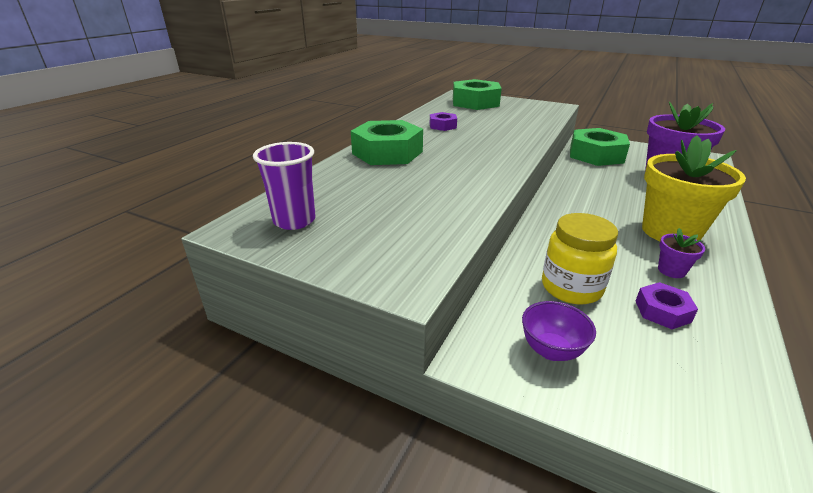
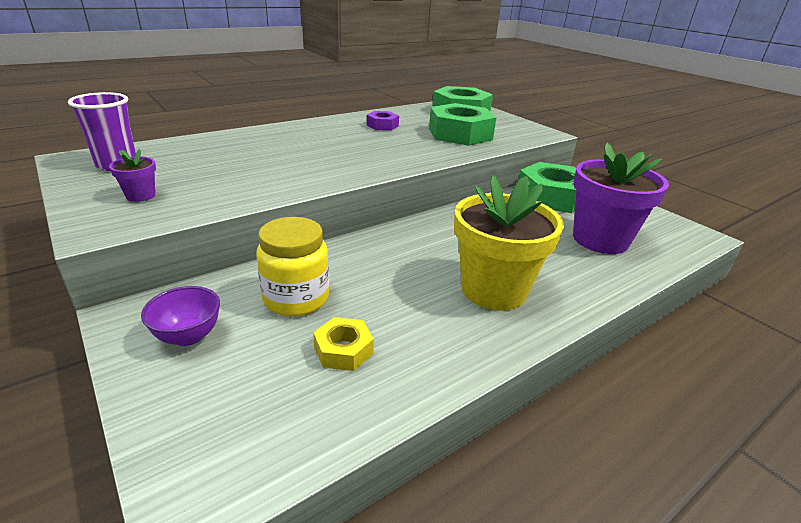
camera: 25 degrees right, 0 degrees up
(387, 152) = (286, 135): green nut -> green nut (460, 134)
(662, 311) = (343, 350): purple nut -> yellow nut
(671, 270) = (423, 322): purple flower pot -> purple flower pot (140, 196)

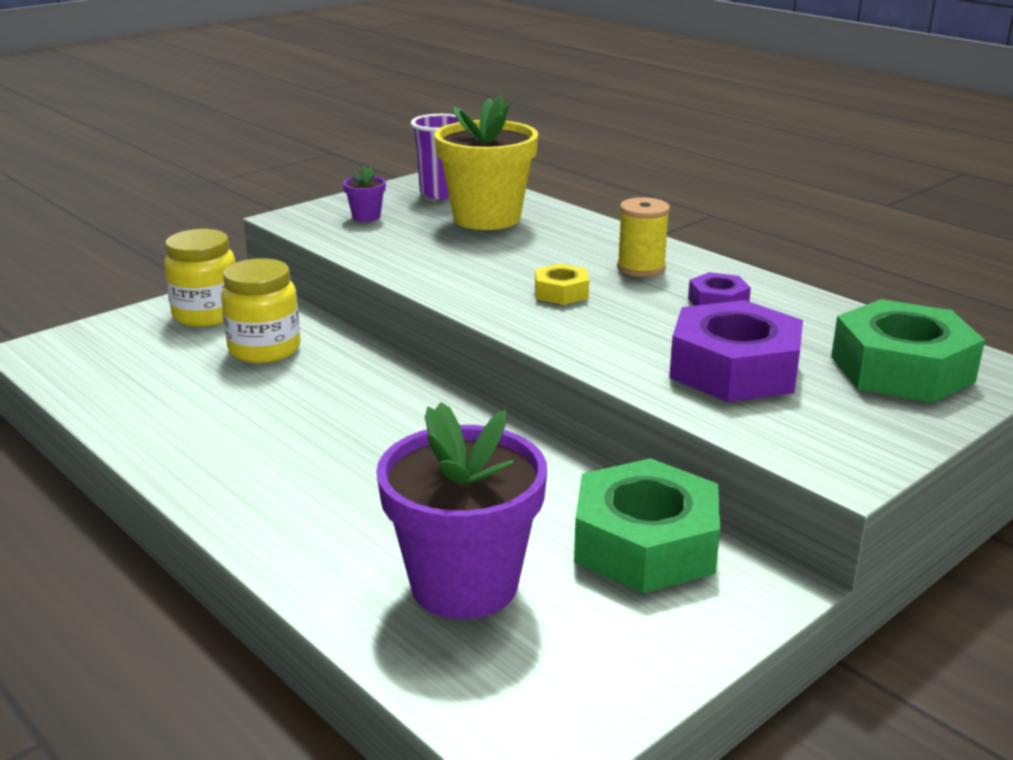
camera: 85 degrees right, 5 degrees down
(188, 336) = (206, 315): purple bowl -> yellow jar
(327, 132) = (641, 268): none -> yellow spool
(343, 350) = (177, 382): yellow nut -> yellow nut (561, 292)
(460, 134) = (734, 369): green nut -> purple nut
(493, 290) = (286, 466): yellow flower pot -> yellow flower pot (487, 218)

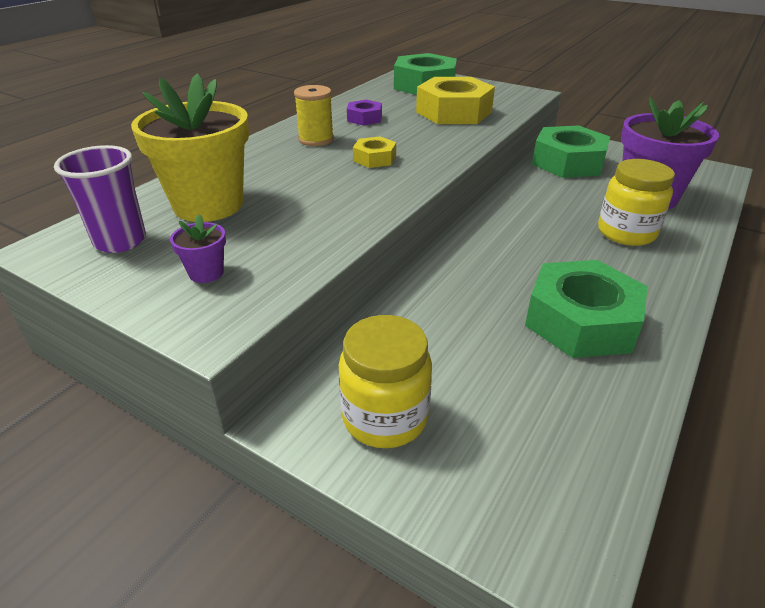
camera: 105 degrees left, 10 degrees up
(227, 420) = (581, 321): none -> green nut
(264, 349) = (447, 340): yellow jar -> yellow jar (626, 233)
(734, 369) = (454, 112): purple nut -> yellow nut

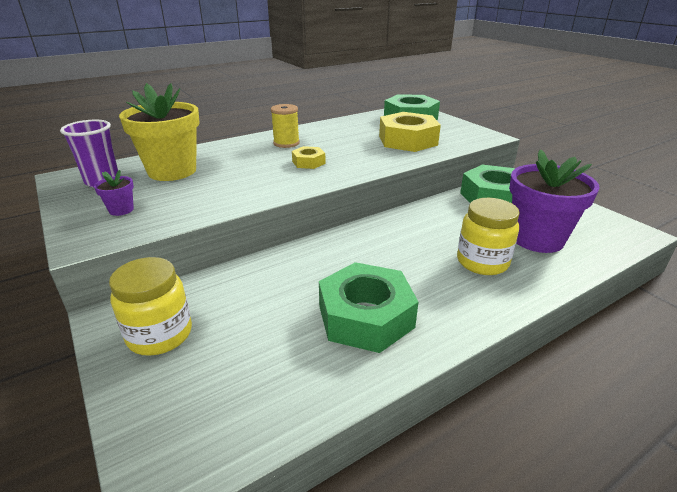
camera: 25 degrees right, 5 degrees down
(364, 118) = (336, 135): purple nut -> none

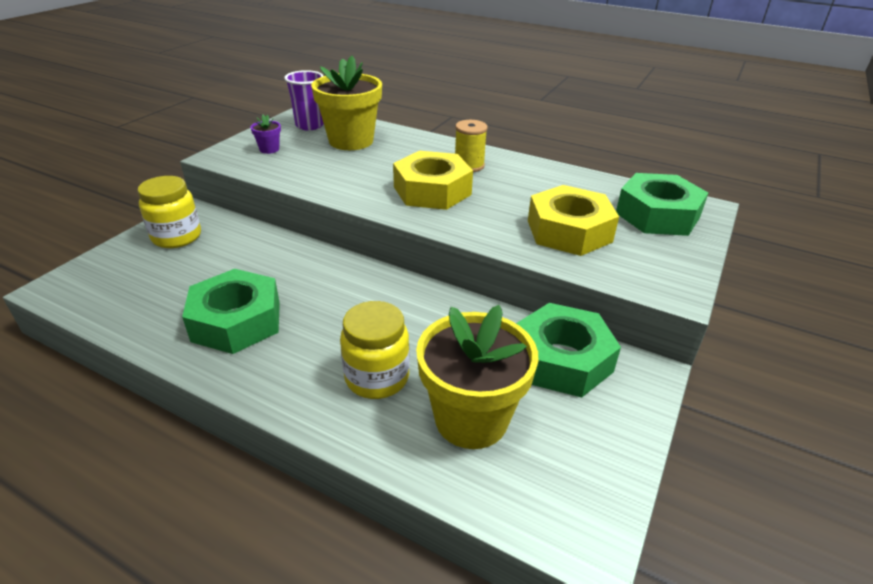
camera: 60 degrees right, 5 degrees up
(308, 162) = (432, 191): yellow nut -> yellow nut, size x2.03
(537, 239) = (471, 419): purple flower pot -> yellow flower pot

